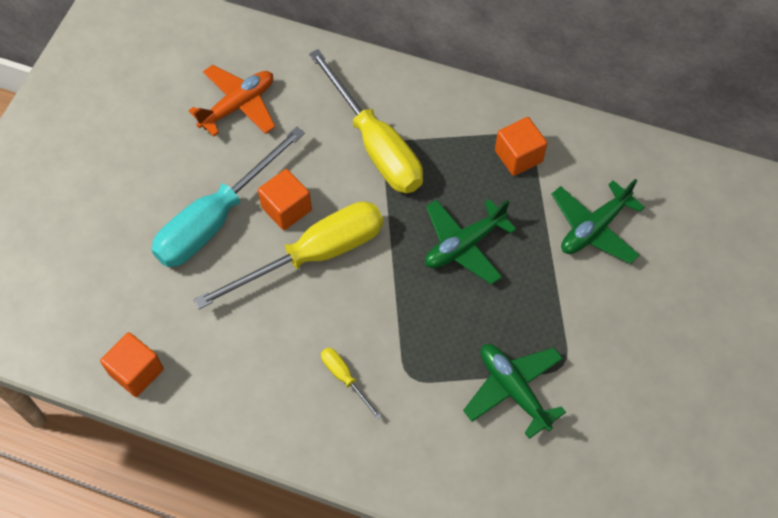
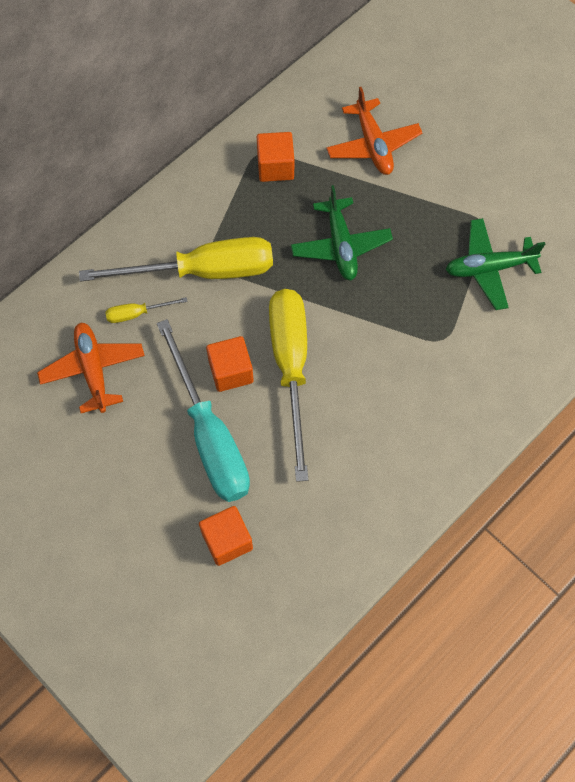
camera: 65 degrees left, 5 degrees up
(136, 372) = (336, 563): orange cube -> orange cube (227, 540)
(345, 378) = (422, 390): yellow screwdriver -> yellow screwdriver (137, 313)
(594, 228) = (373, 145): green plane -> orange plane

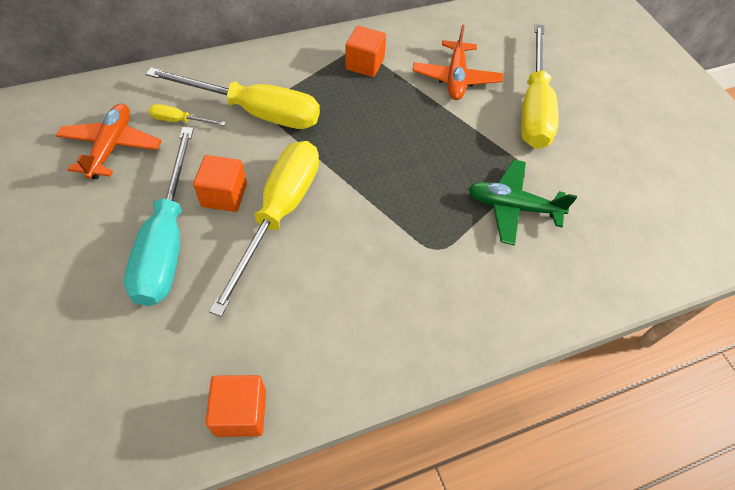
camera: 20 degrees right, 10 degrees down
(227, 540) = (113, 342): orange cube -> orange cube (241, 412)
(340, 246) = (384, 138): green plane -> none
(462, 147) = (533, 107): none -> yellow screwdriver

